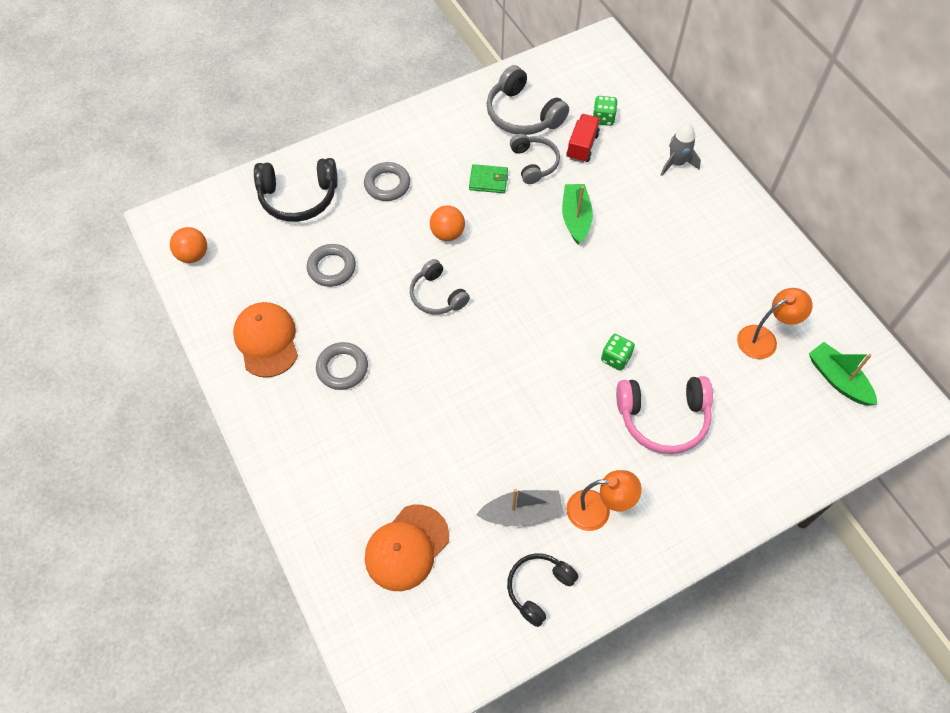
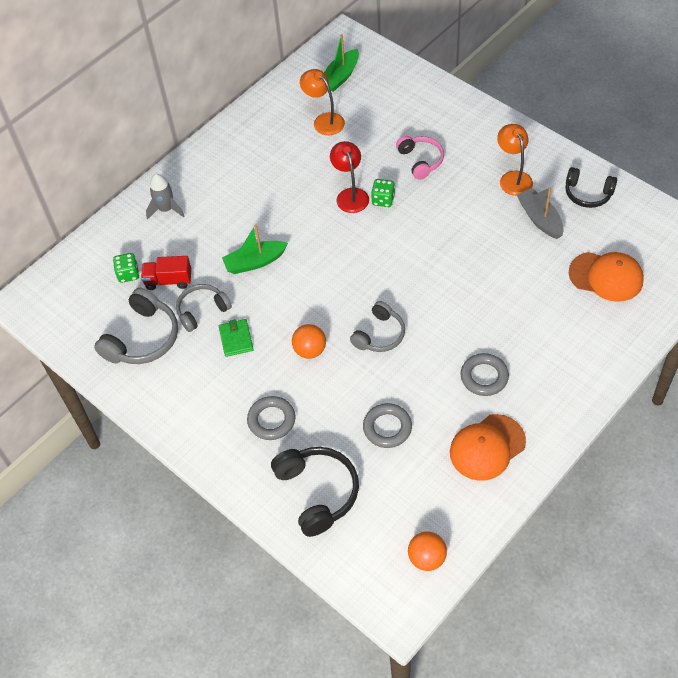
camera: 105 degrees left, 5 degrees down
(635, 329) = (350, 195): none -> red lamp
(663, 418) = (420, 160): pink headphones -> pink headphones, size x0.66

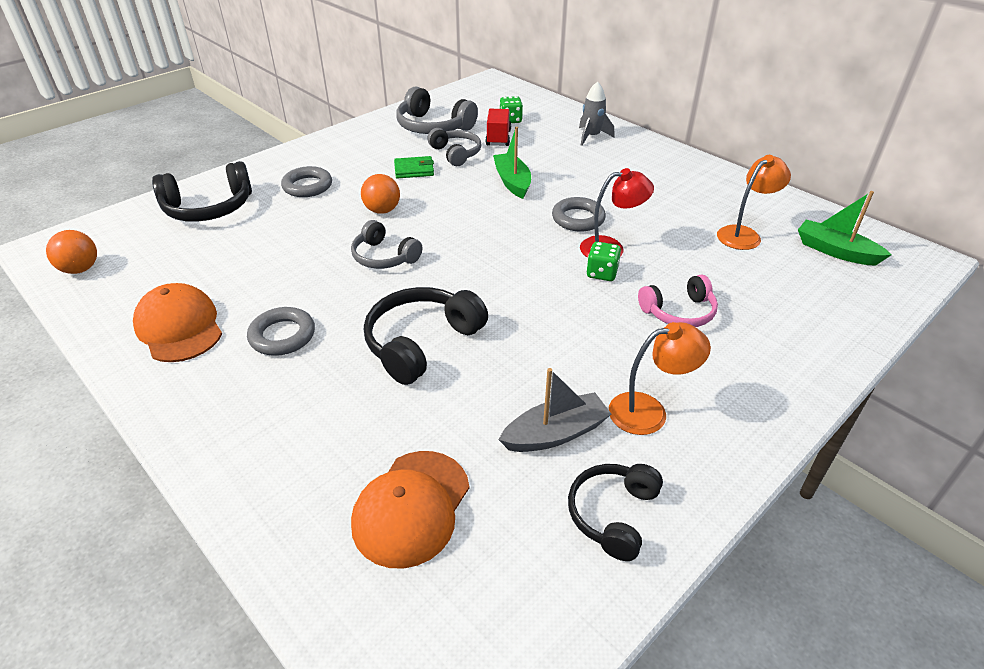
camera: 90 degrees right, 15 degrees down
(387, 428) = (255, 254): grey ring -> grey ring (578, 219)
(476, 293) = (421, 343): none -> black headphones

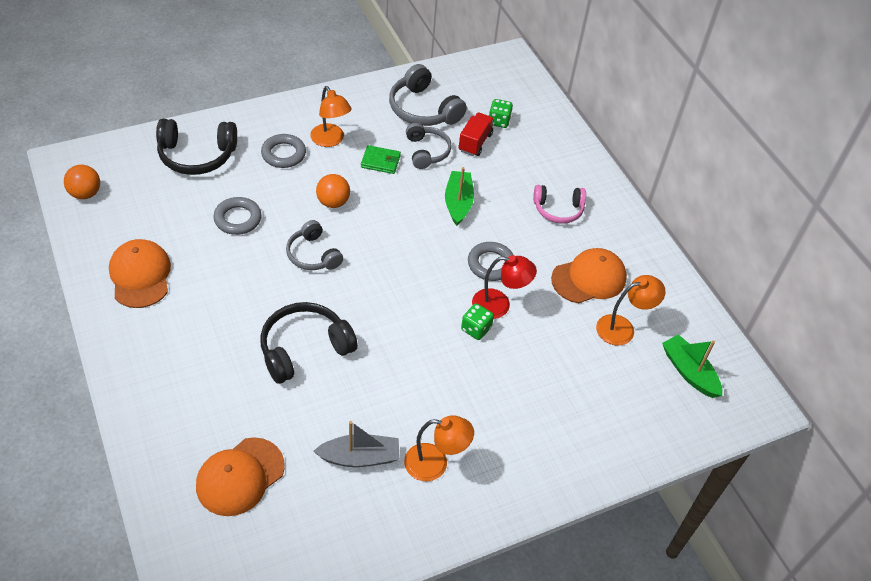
camera: 15 degrees right, 10 degrees up
(282, 336) = (209, 308): grey ring -> grey ring (238, 219)
(352, 166) = (330, 140): none -> orange lamp
(591, 136) = (562, 167): grey rocket -> none
(613, 514) = (364, 529): black headphones -> none
(679, 312) = (513, 387): pink headphones -> pink headphones (558, 209)
(680, 206) = (589, 278): none -> orange cap

